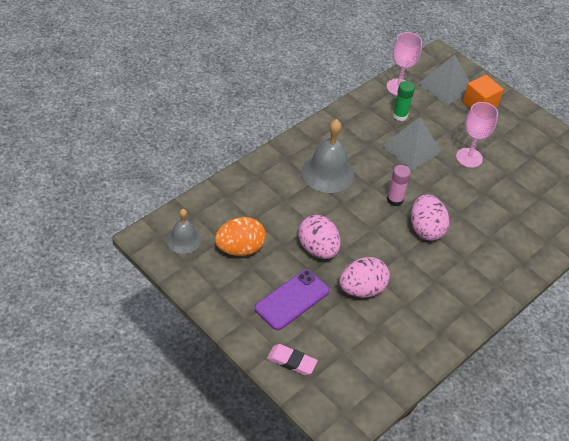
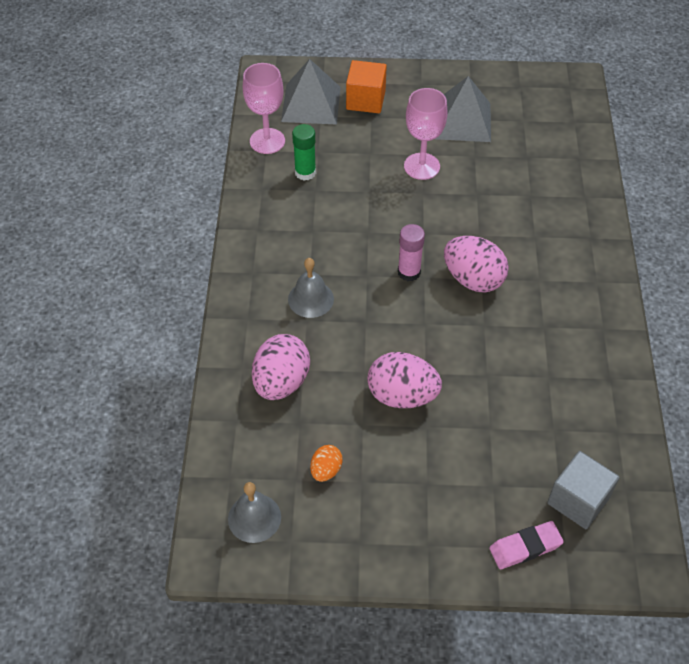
camera: 40 degrees left, 5 degrees up
(240, 249) = (326, 470): orange egg -> orange egg, size x0.52
(292, 300) = (445, 477): purple phone -> none
(327, 173) = (310, 299): grey bell -> grey bell, size x0.60
(346, 367) = (578, 500): none -> grey cube
(361, 289) = (493, 400): pink egg -> pink egg (281, 382)
(411, 148) = (359, 200): grey pyramid -> grey pyramid (462, 121)

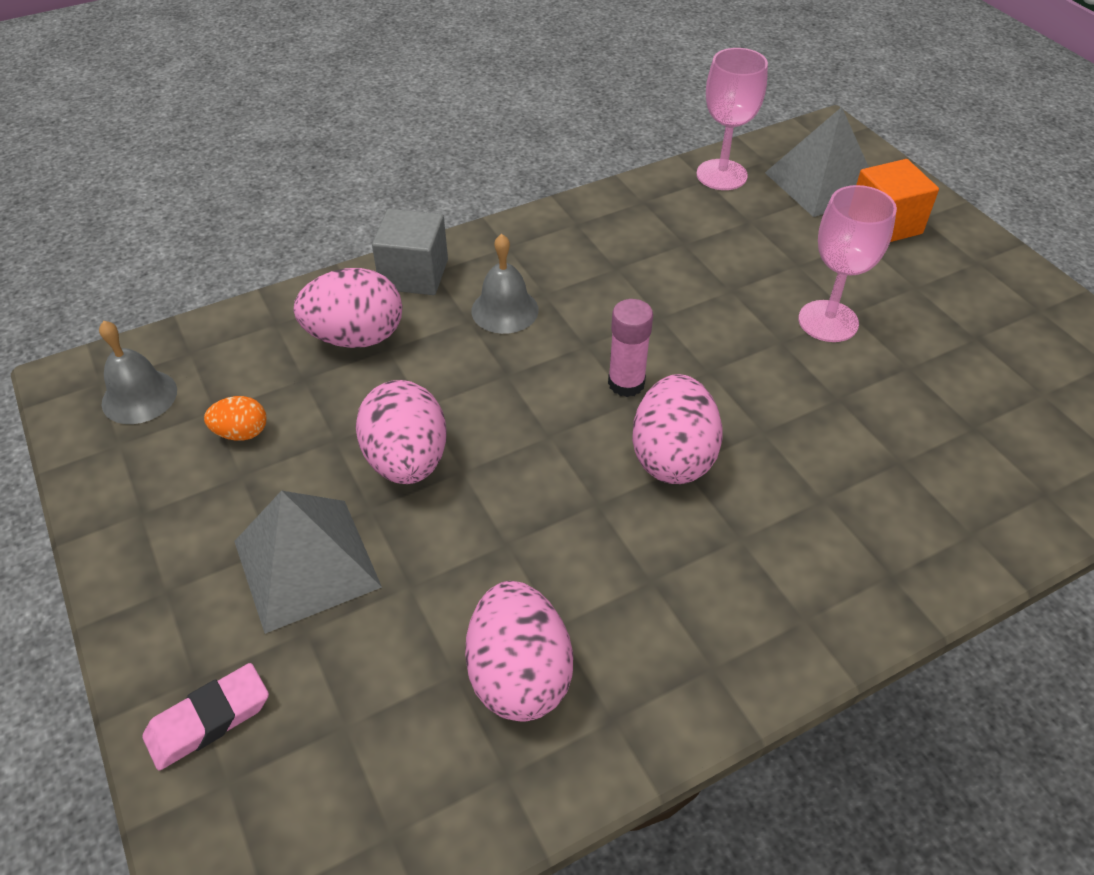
camera: 60 degrees right, 5 degrees down
(305, 172) = (704, 224): green glue stick -> none
(462, 121) = (960, 328): grey pyramid -> grey pyramid (306, 563)
(525, 547) = (208, 720): pink eraser -> pink eraser turned 75 degrees counterclockwise
(568, 404) = (519, 675): none -> pink egg
(578, 500) = (332, 764): grey cube -> grey cube (414, 274)

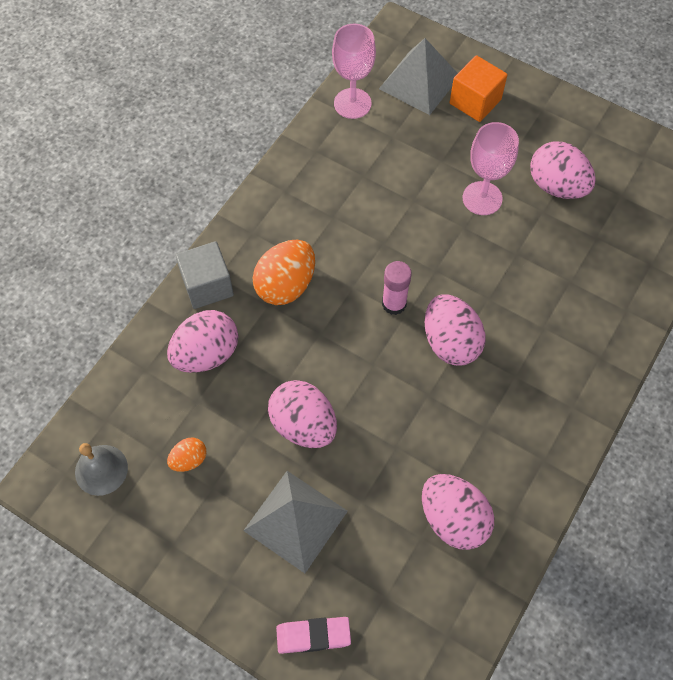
camera: 30 degrees left, 15 degrees up
(208, 720) = (313, 635): pink eraser -> pink eraser turned 60 degrees clockwise
(505, 310) = (286, 285): grey bell -> orange egg
(947, 348) = (556, 186): none -> pink egg

